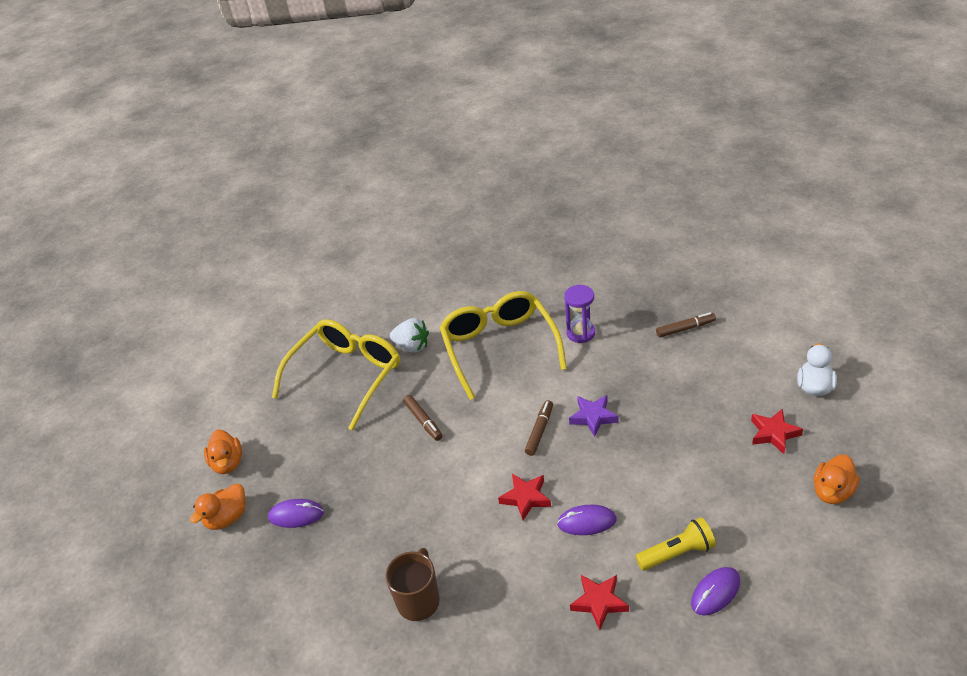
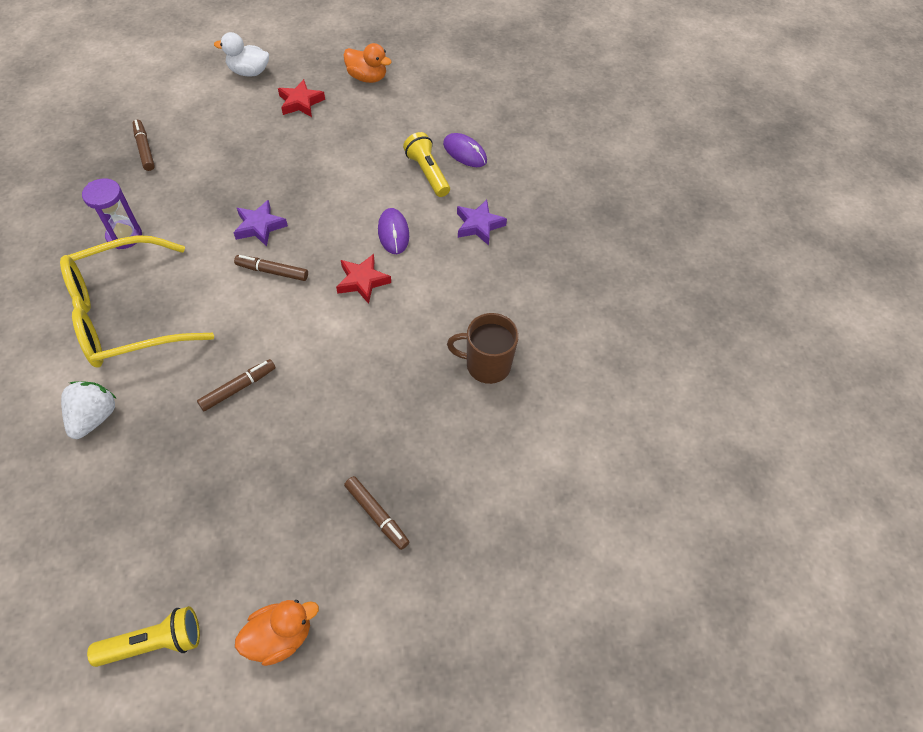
camera: 105 degrees left, 15 degrees up
(227, 518) = (377, 607): orange duck -> none
(246, 401) = (154, 642): none -> yellow flashlight
(296, 515) = (376, 514): purple mouse -> brown marker
(346, 375) = (132, 497): yellow glasses -> none
(599, 602) = (479, 225): red star -> purple star

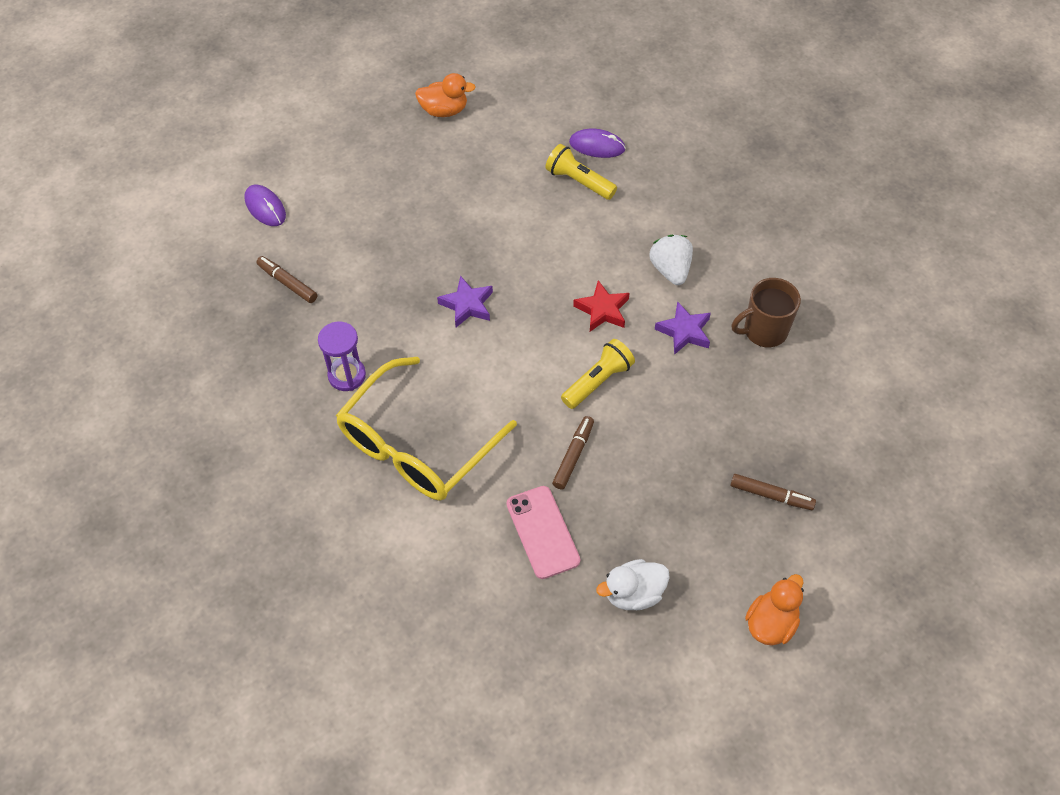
camera: 25 degrees left, 0 degrees up
(94, 417) = (470, 544): white strawberry -> white strawberry (670, 270)
(154, 642) = (679, 682): yellow flashlight -> yellow flashlight (597, 381)
(159, 439) = (543, 532): none -> pink phone
(249, 72) = (321, 156): white duck -> white duck (633, 593)
(273, 272) = (515, 341): brown marker -> none
(301, 102) = (401, 165): red star -> none
(393, 233) = (594, 253): purple mouse -> purple mouse (265, 207)
(479, 225) = (663, 210): purple star -> purple star (684, 331)

